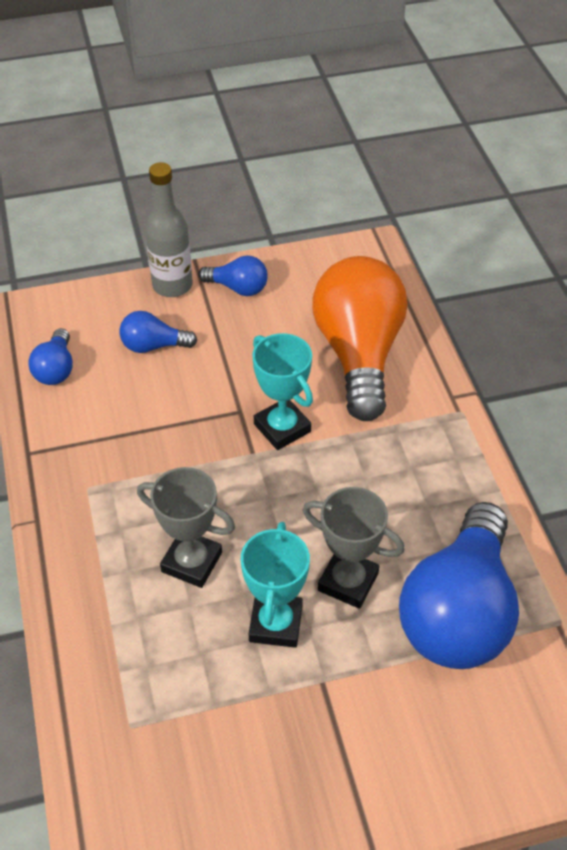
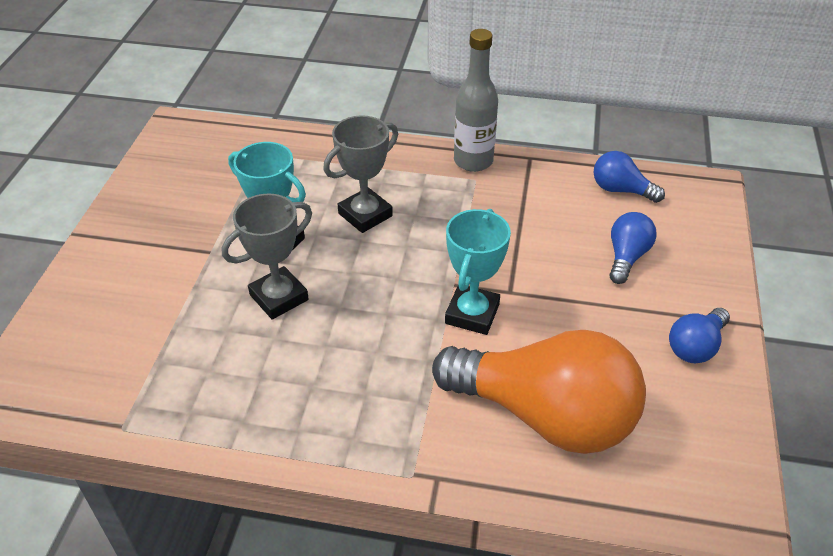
camera: 115 degrees right, 5 degrees down
(172, 285) = (716, 294): grey bottle -> grey bottle (473, 161)
(282, 428) = (472, 314): turquoise trophy -> turquoise trophy turned 60 degrees counterclockwise
(458, 612) = (194, 358): blue light bulb -> none

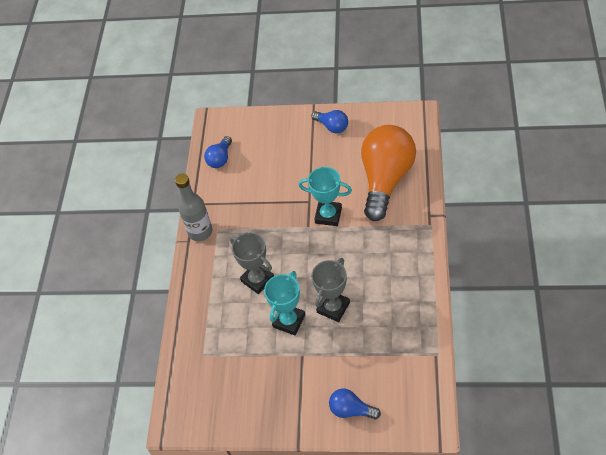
camera: 90 degrees left, 10 degrees up
(279, 297) = (333, 307): grey trophy -> grey trophy turned 75 degrees clockwise
(626, 257) = (275, 154): blue light bulb -> blue light bulb (351, 410)

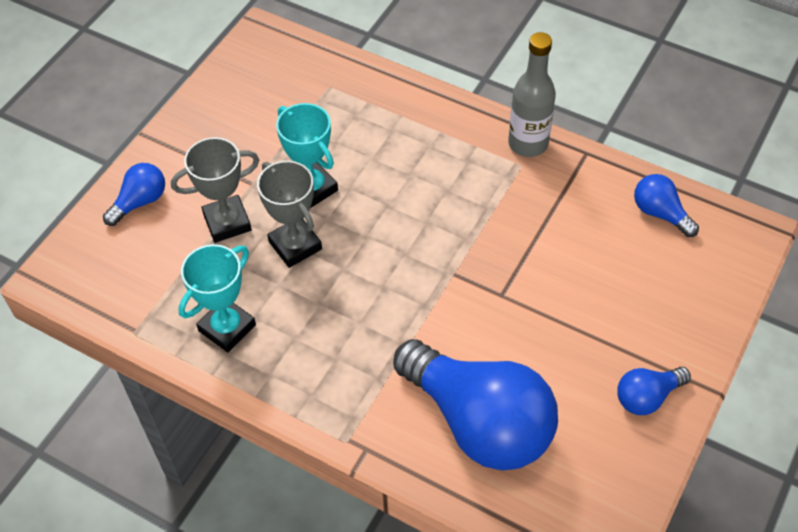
camera: 110 degrees right, 0 degrees up
(257, 279) = (401, 179): grey trophy -> grey trophy (227, 222)
(328, 215) = (457, 308): turquoise trophy -> turquoise trophy (227, 328)
(385, 179) = (479, 422): orange light bulb -> blue light bulb

